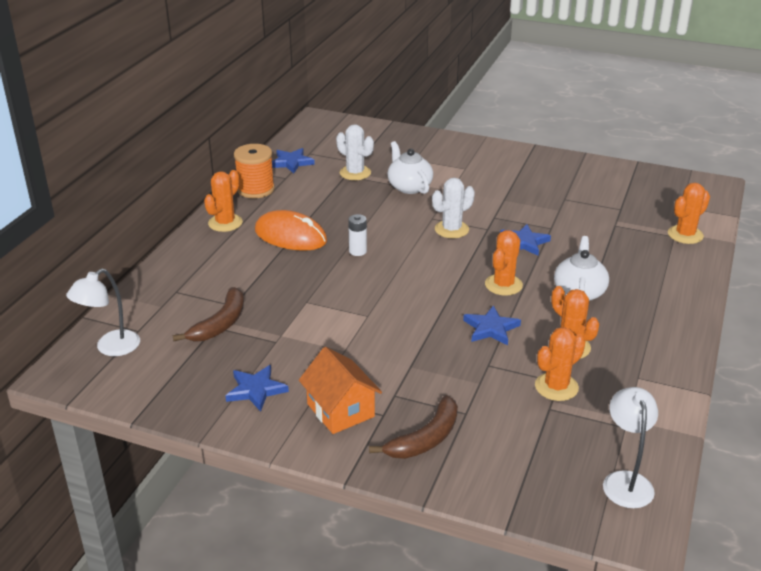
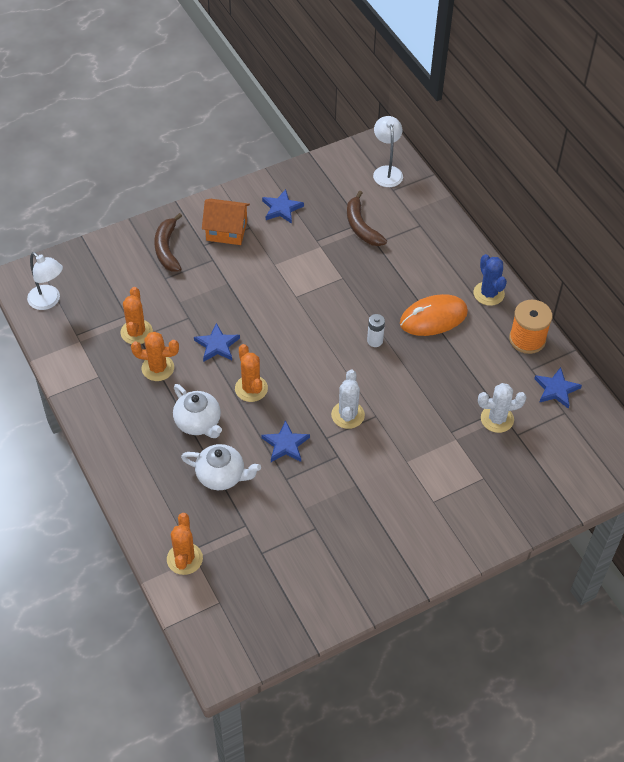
camera: 130 degrees right, 20 degrees up
(225, 223) = (488, 293): orange cactus -> blue cactus
(409, 187) = (438, 438): white teapot -> white teapot (221, 476)

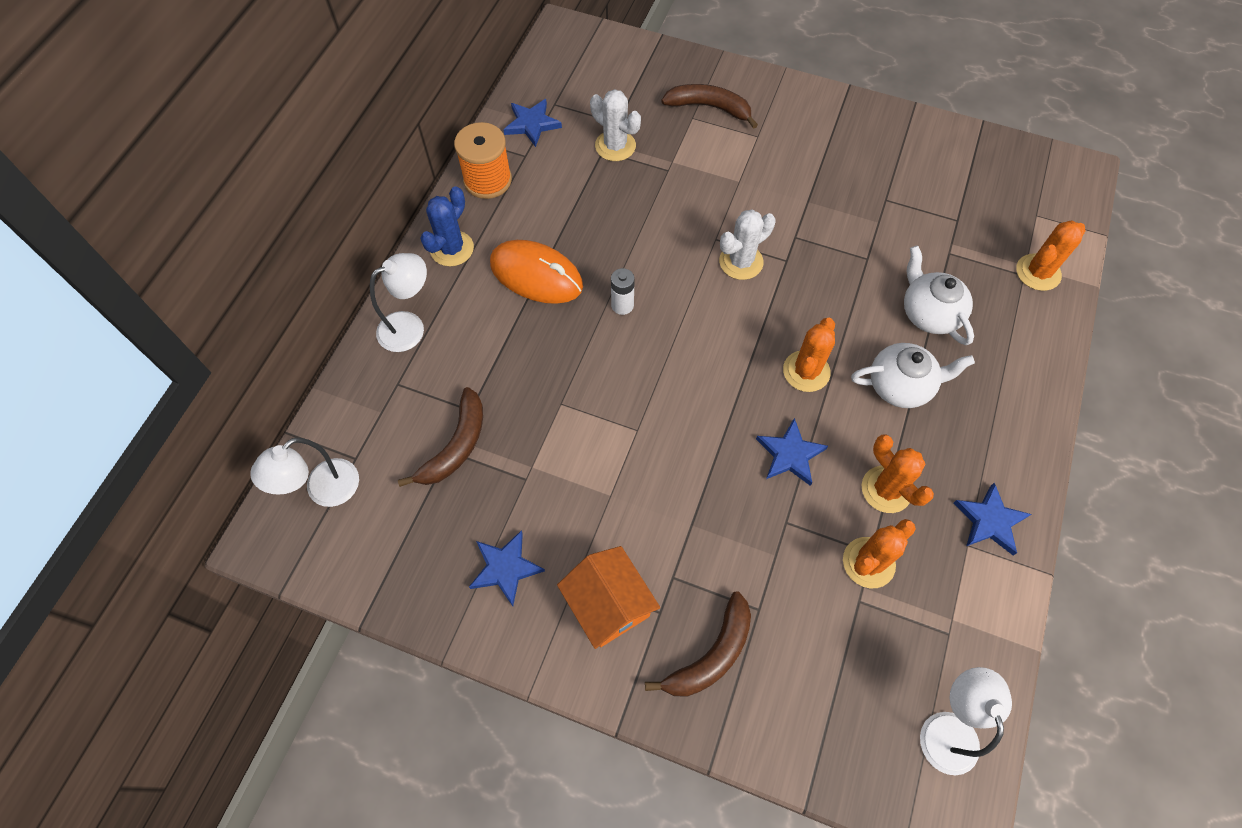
camera: 130 degrees left, 10 degrees up
(198, 422) = (900, 385): white teapot -> white teapot turned 75 degrees clockwise
(285, 444) = (833, 288): blue star -> blue star (990, 521)
(451, 248) = (410, 327): none -> white lamp
(483, 494) = (709, 107): none -> brown banana

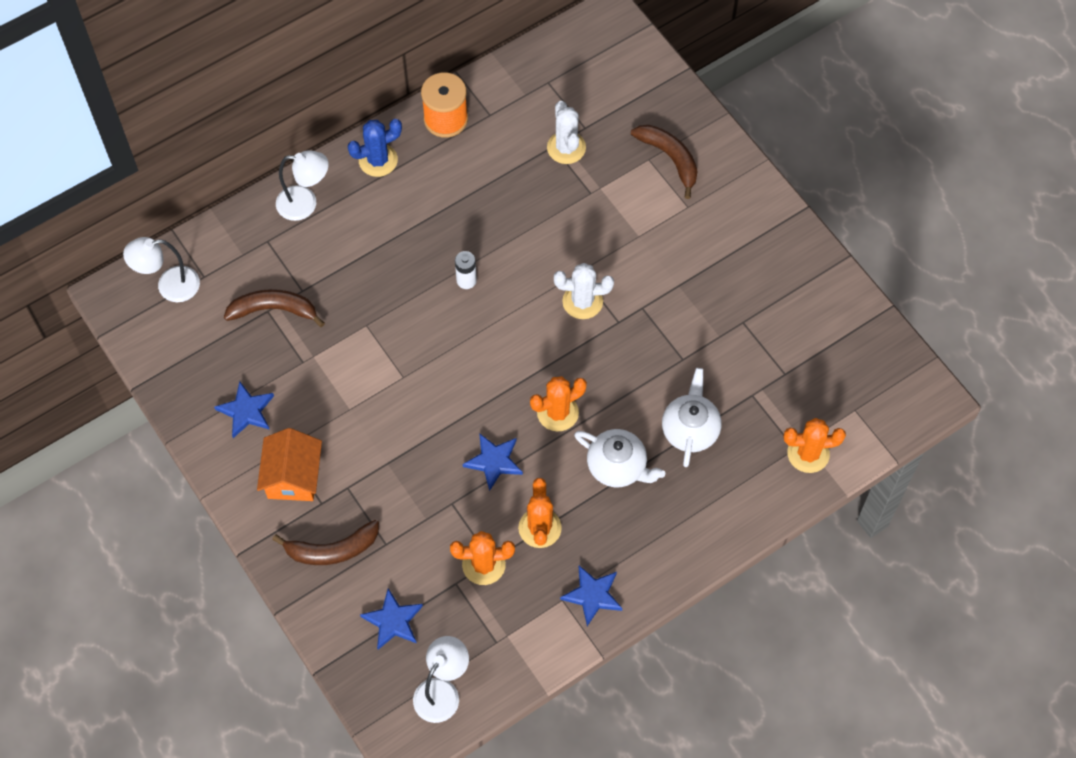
camera: 35 degrees right, 0 degrees up
(456, 446) = (274, 310): brown banana -> brown banana turned 150 degrees counterclockwise
(532, 124) = (516, 90): blue star -> blue star (393, 621)
(536, 275) = (423, 218): orange mouse -> none

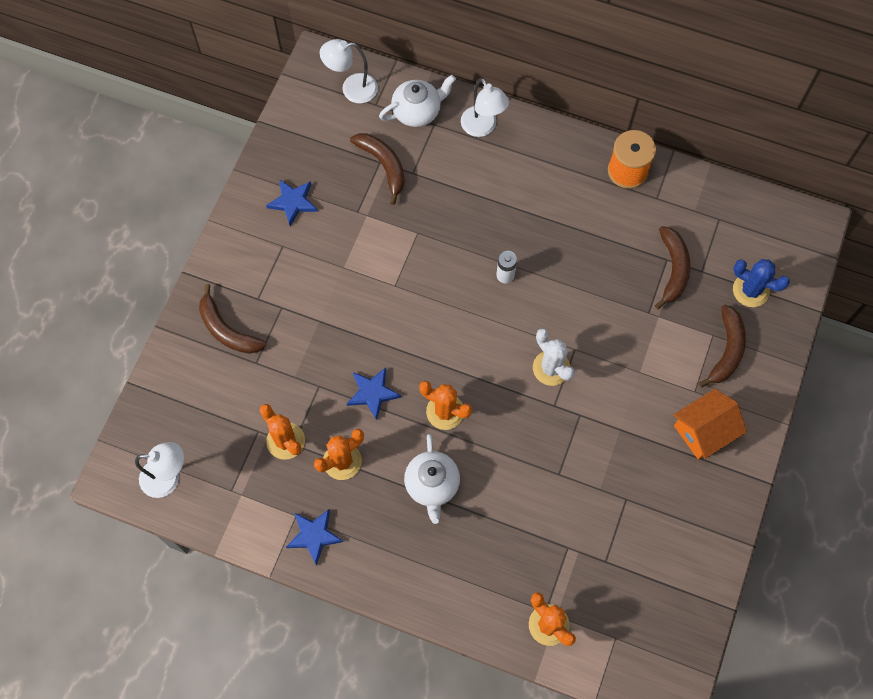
camera: 55 degrees right, 5 degrees up
(169, 286) = (352, 89): white lamp -> white lamp turned 45 degrees counterclockwise
(293, 477) = (264, 266): orange house -> orange house (704, 431)
(378, 160) = (556, 150): blue cactus -> blue cactus (750, 290)
(393, 621) = (200, 407): blue star -> none
(566, 148) = (673, 269): white cactus -> brown banana
(690, 429) = (502, 519): white teapot -> white teapot (417, 111)

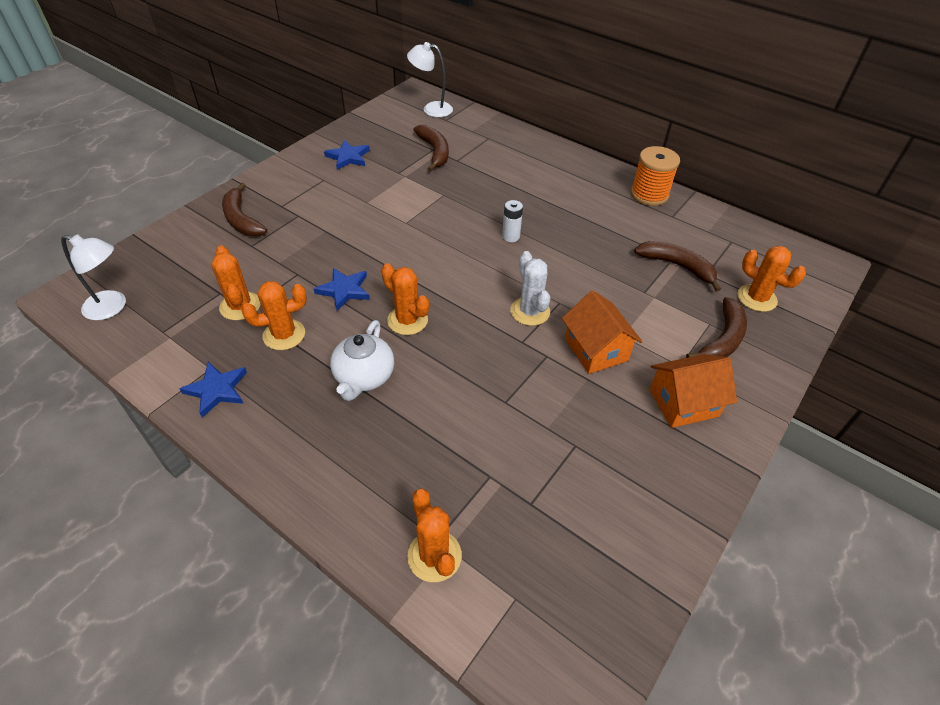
camera: 15 degrees right, 20 degrees down
(417, 111) = (478, 129): white teapot -> none
(483, 127) = (528, 147): white lamp -> none
(620, 395) = (596, 350): none -> orange house
(673, 269) = (677, 266): brown banana -> brown banana turned 75 degrees counterclockwise
(750, 290) = (756, 298): blue cactus -> orange cactus

